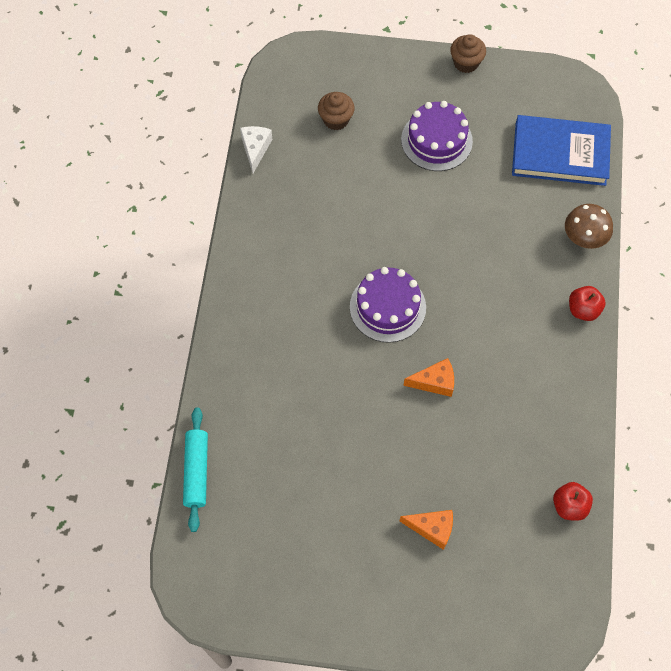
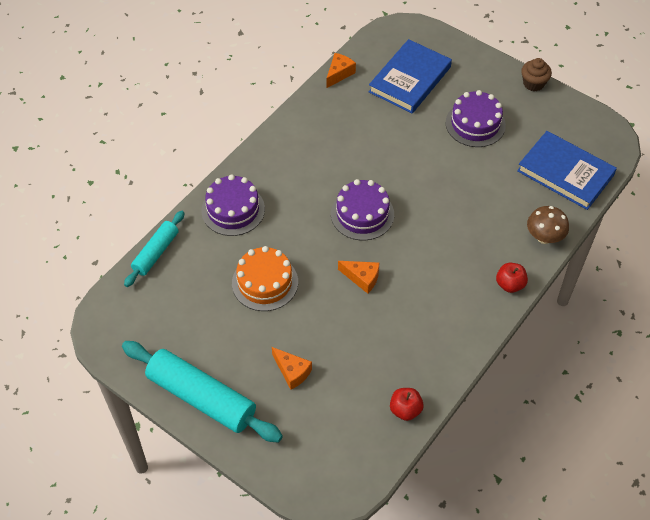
camera: 30 degrees right, 10 degrees down
(247, 374) = (233, 210): none -> purple cake
(255, 149) = (339, 74): white cheese -> orange cheese
(336, 119) = (410, 79): brown cupcake -> blue book
(337, 442) = (265, 282): none -> orange cake
(358, 612) = (201, 397): none -> turquoise rolling pin

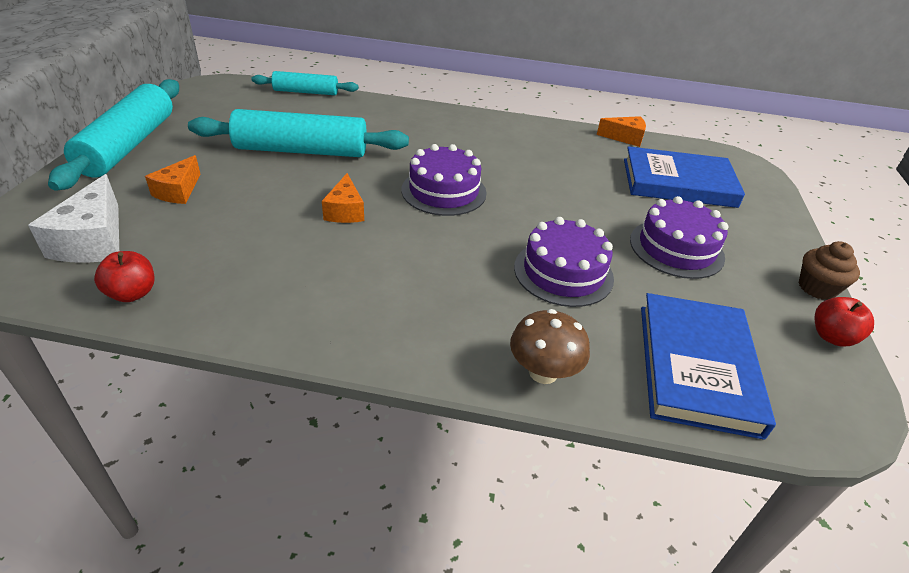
camera: 60 degrees right, 15 degrees down
(233, 210) = (386, 117): purple cake -> purple cake (563, 272)
(265, 282) = (301, 150): orange cake -> turquoise rolling pin
(337, 428) = (94, 240): none -> white cheese
(510, 284) = (418, 352): red apple -> red apple (831, 337)

